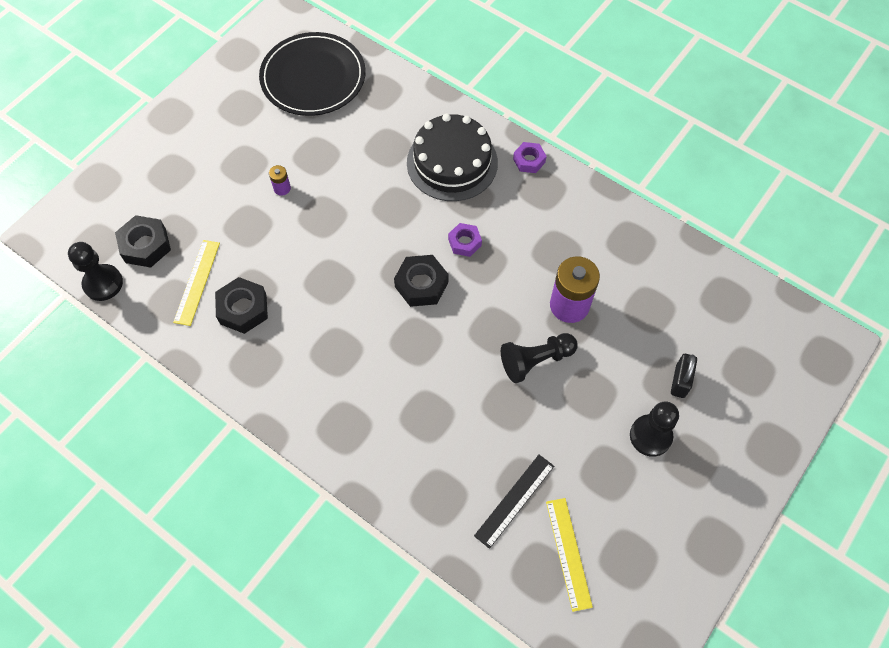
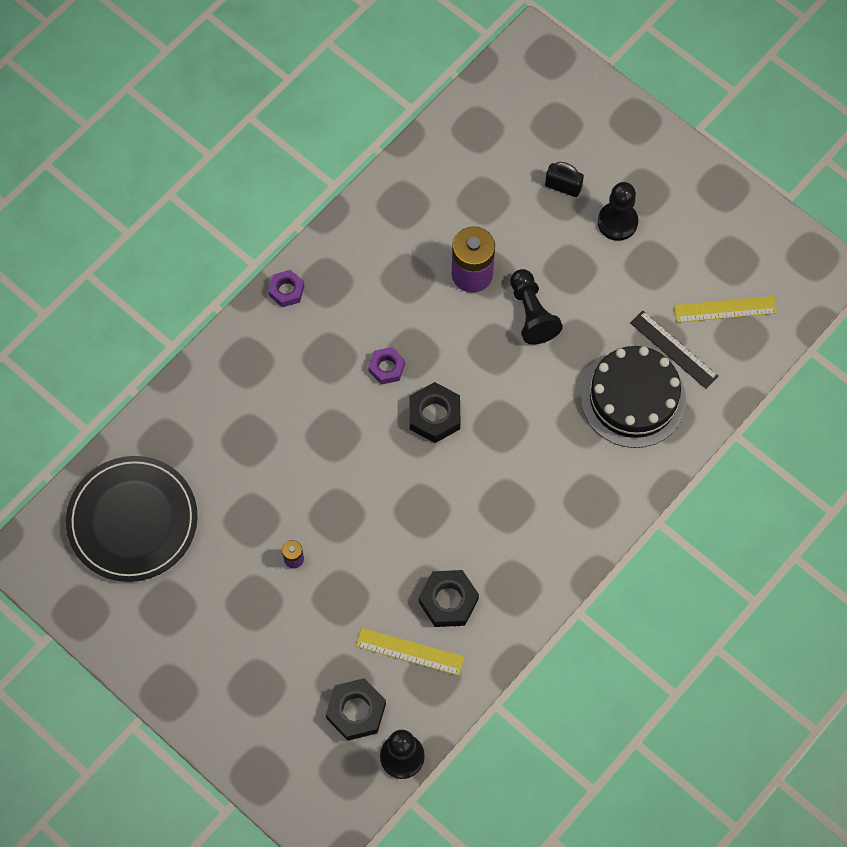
camera: 85 degrees left, 5 degrees up
(452, 162) = (280, 371): black cake -> black cake (633, 398)

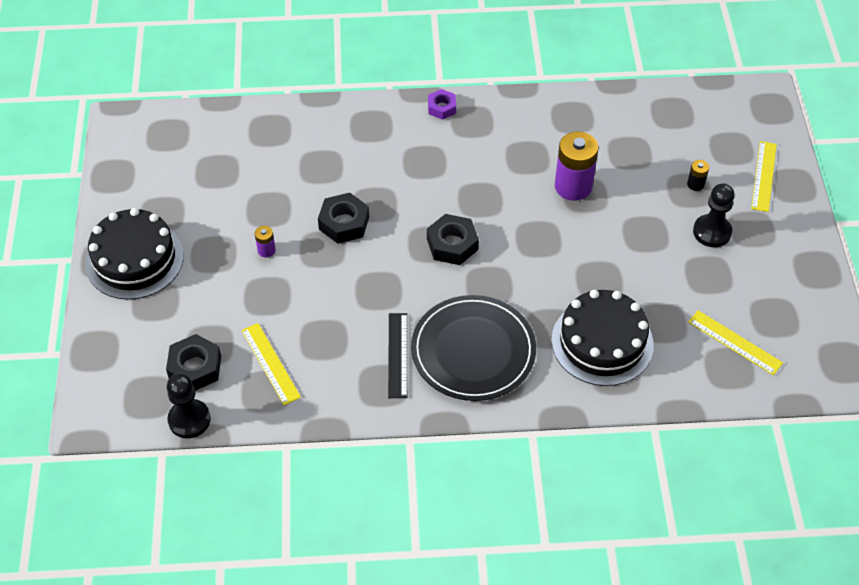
camera: 45 degrees right, 15 degrees down
(132, 520) = (201, 153): black plate -> black plate (473, 351)
(195, 668) = (134, 259): none -> black cake
(386, 368) = (453, 194): purple nut -> none
(448, 601) = (331, 356): black nut -> black nut (344, 223)
(531, 313) = (588, 238): black pawn -> none
(563, 186) = (695, 184): black padlock -> black battery
(606, 132) = (763, 176): none -> yellow ruler
(674, 349) = (667, 337): black ruler -> black ruler (398, 355)

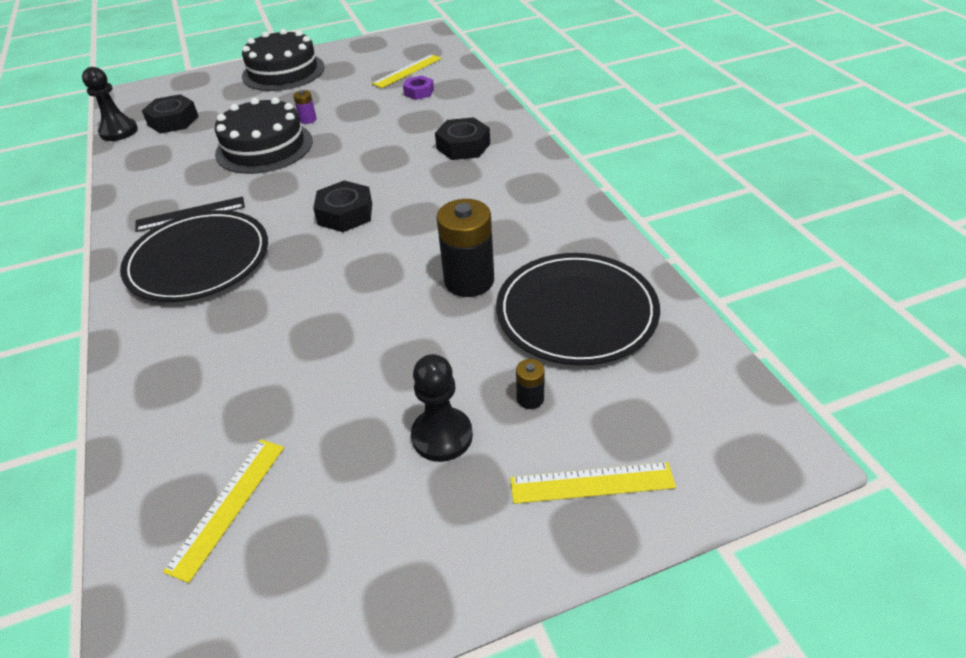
camera: 75 degrees right, 10 degrees down
(270, 363) = (178, 152): yellow ruler -> yellow ruler (407, 71)
(344, 223) = (353, 148): black nut -> black nut (463, 146)
(441, 107) = (539, 164): purple nut -> purple nut (419, 92)
(573, 186) = (469, 281): purple battery -> black battery
(602, 342) = (217, 359): black cake -> black cake (264, 147)
(628, 140) = (576, 312): none -> black plate

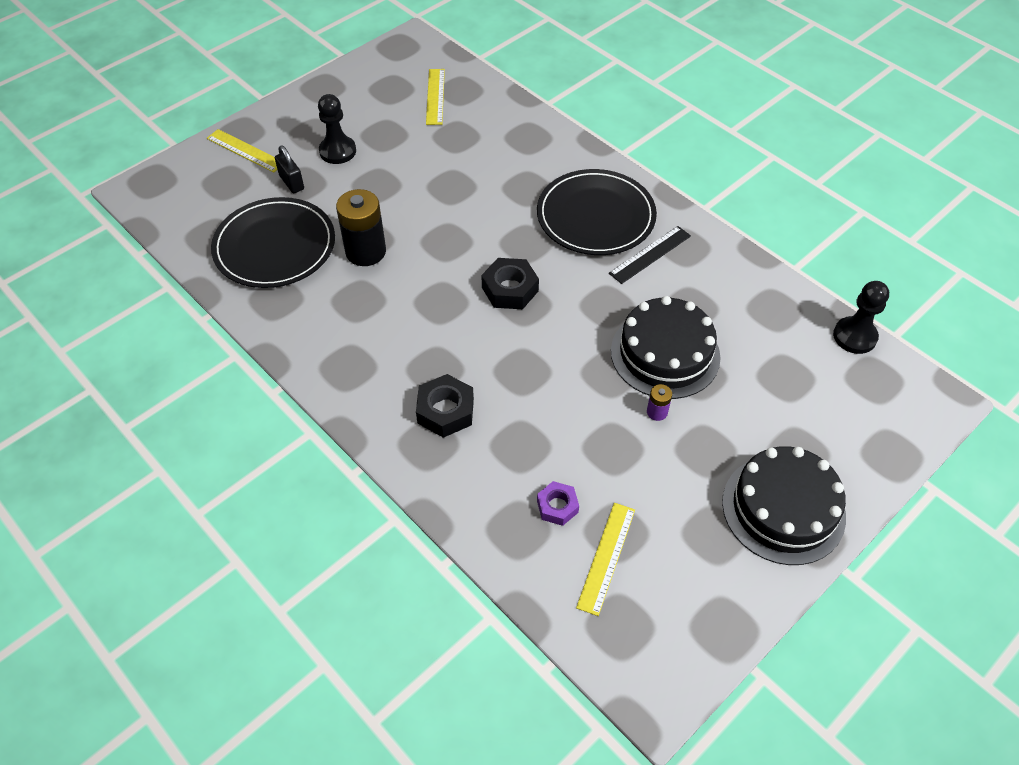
camera: 155 degrees right, 10 degrees up
(173, 121) = (814, 369): black nut -> none
(530, 398) = (292, 182): black battery -> black padlock
(591, 483) = (245, 151): yellow ruler -> yellow ruler turned 60 degrees clockwise

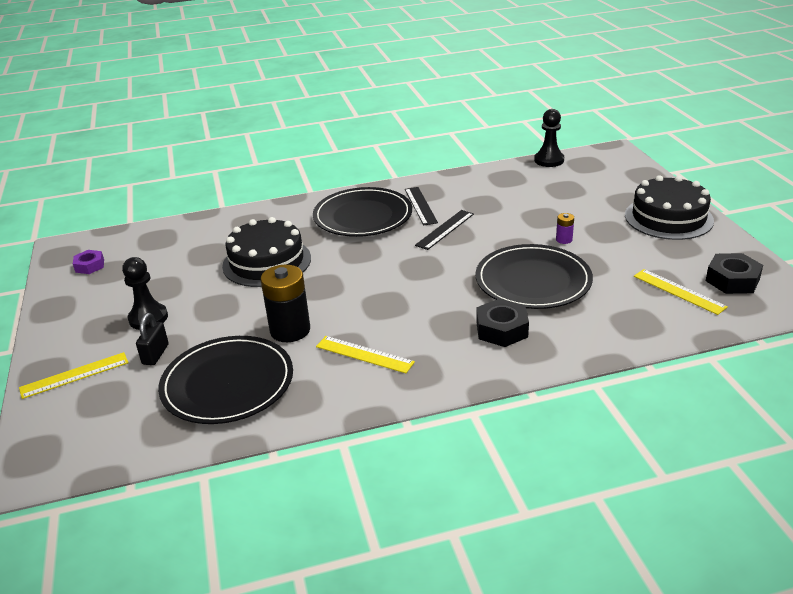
camera: 60 degrees left, 20 degrees down
(292, 182) = (155, 354): black padlock -> black padlock turned 75 degrees counterclockwise
(435, 96) = (148, 252): yellow ruler -> yellow ruler (364, 354)
(510, 289) = (401, 269): black nut -> black nut (732, 280)
(551, 409) = (533, 281): none -> black plate
(557, 506) = (624, 300): purple nut -> purple nut (90, 266)
(611, 295) = (445, 229): none -> black ruler
(665, 354) = (515, 223): black cake -> black cake (267, 262)

